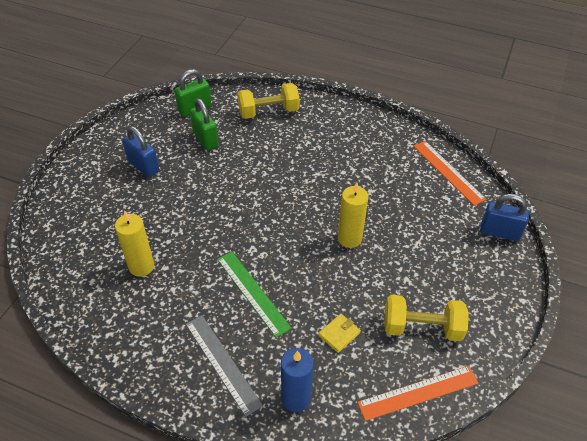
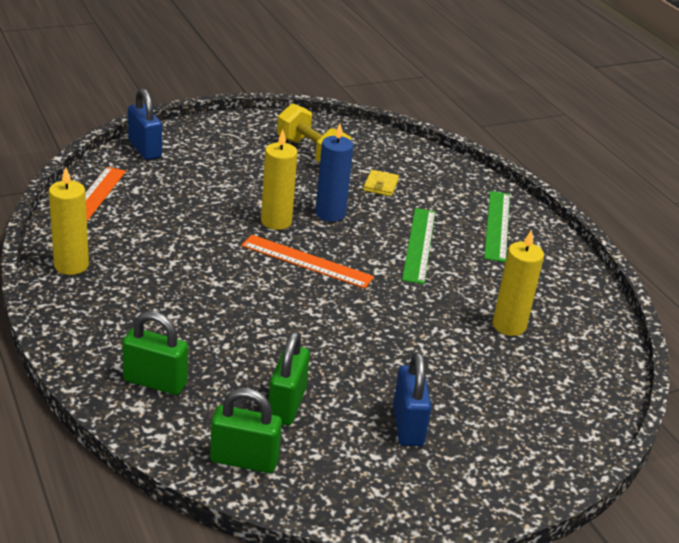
camera: 140 degrees left, 15 degrees down
(222, 363) = (497, 225): grey ruler -> green ruler
(268, 112) = (155, 382): yellow dumbbell -> green padlock
(296, 398) = (460, 181): blue candle -> blue candle (330, 213)
(339, 334) = (380, 185): yellow wallet -> yellow wallet turned 75 degrees counterclockwise
(386, 132) = (71, 265): none -> yellow candle
(418, 392) = (368, 137): orange ruler -> orange ruler (306, 261)

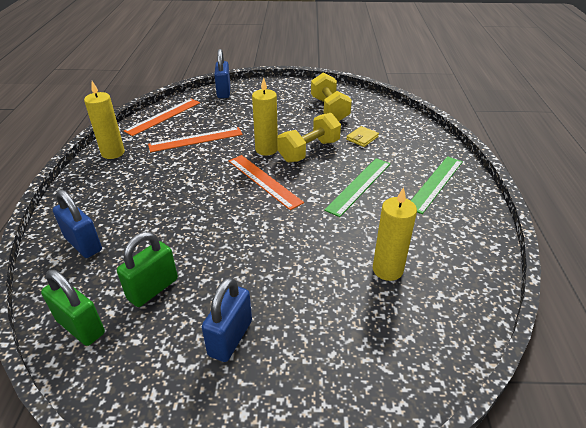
camera: 30 degrees right, 5 degrees up
(155, 382) = (83, 244): green padlock -> blue padlock
(171, 225) = (196, 139): none -> orange ruler
(330, 213) = (309, 151): blue candle -> yellow dumbbell

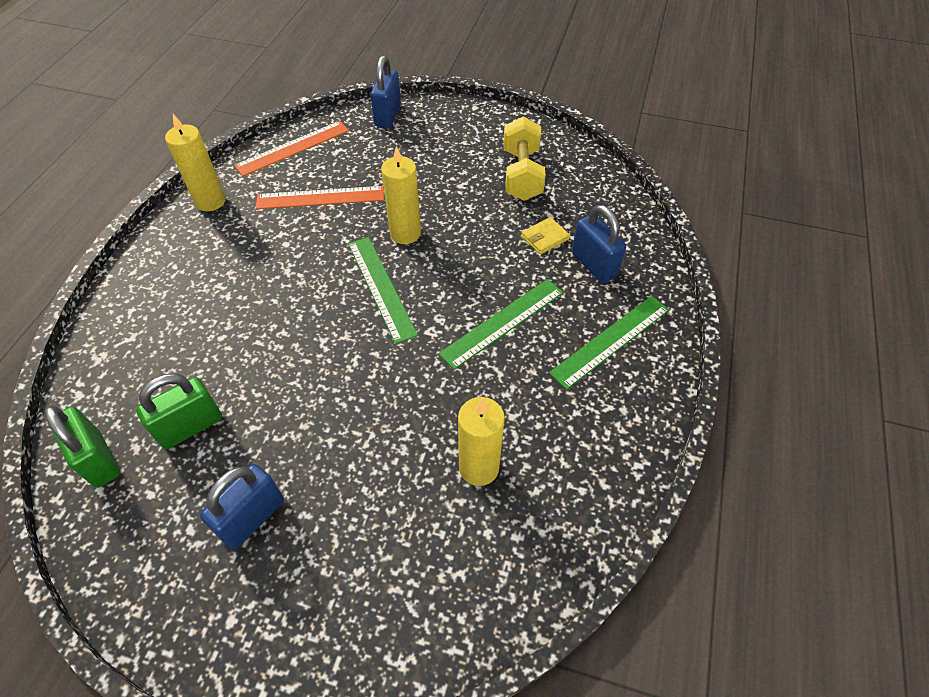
camera: 15 degrees right, 15 degrees up
(83, 244) = (134, 341): blue padlock -> blue padlock (594, 265)
(264, 181) = (381, 287): orange ruler -> green ruler
(309, 151) = (461, 247): yellow dumbbell -> none

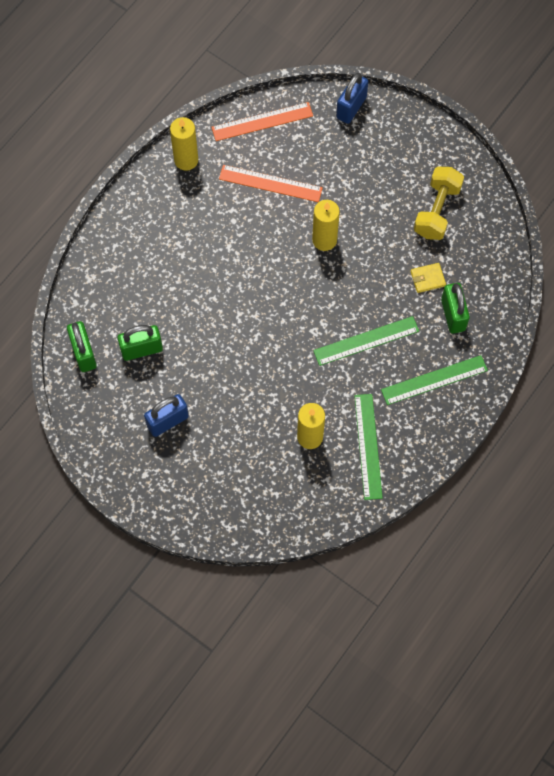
camera: 20 degrees right, 15 degrees up
(381, 287) = (291, 283): green ruler -> green ruler (368, 446)
(594, 265) = (453, 315): blue padlock -> green padlock

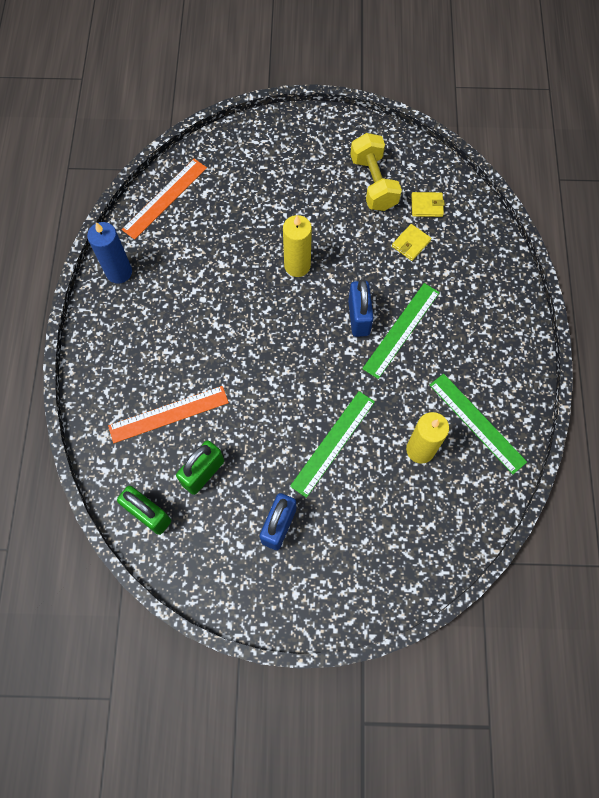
camera: 35 degrees left, 0 degrees up
(186, 160) = (119, 272): yellow candle -> blue candle
(270, 183) = (212, 246): orange ruler -> orange ruler (168, 414)
(351, 107) = (235, 142): blue padlock -> blue padlock (359, 317)
(434, 380) = (485, 326): green ruler -> green ruler (333, 443)
(453, 315) = (456, 260): green padlock -> none
(465, 256) = (427, 206): none -> yellow wallet

